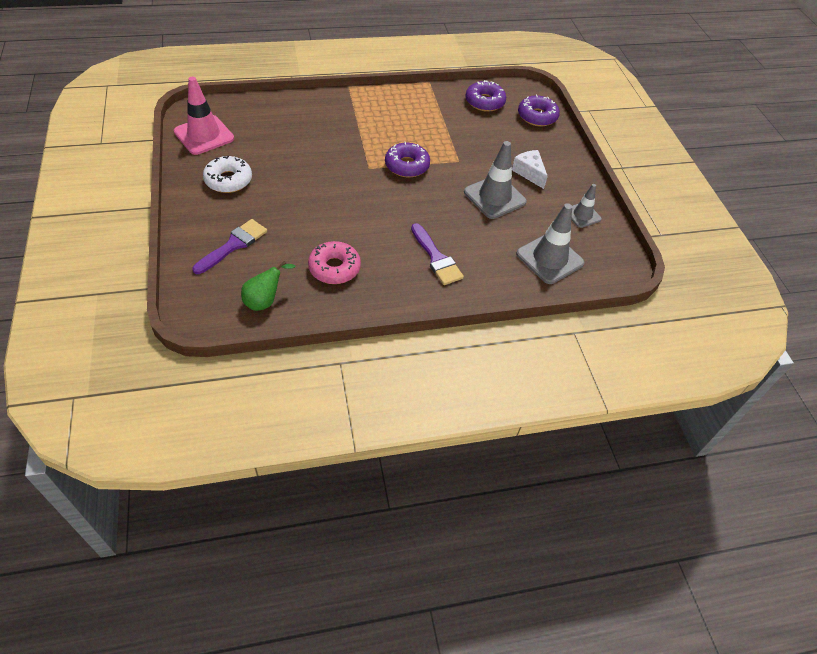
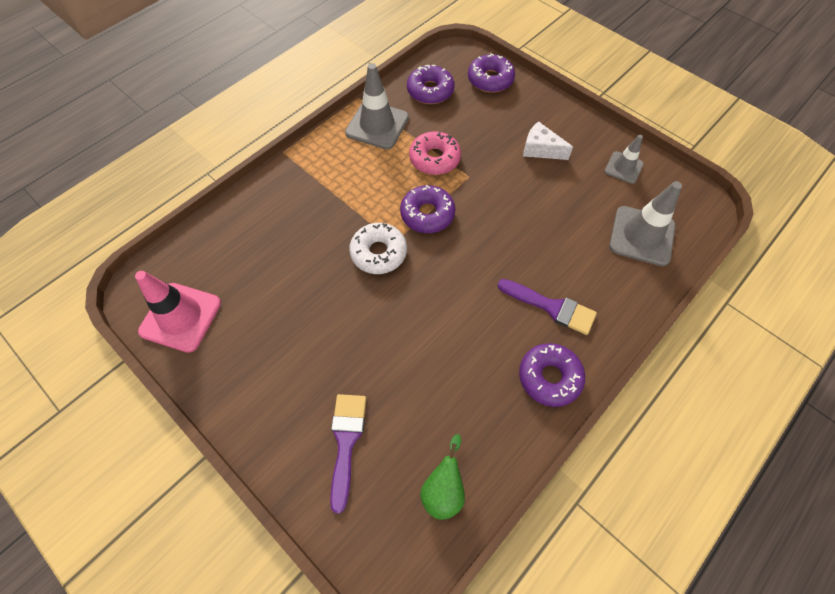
camera: 30 degrees left, 10 degrees up
(228, 180) = (263, 359): white donut -> white donut (378, 253)
(334, 268) = (472, 392): pink donut -> pink donut (434, 159)
(393, 291) = (549, 377): none -> purple donut
(494, 197) = (537, 198): grey traffic cone -> grey traffic cone (377, 125)

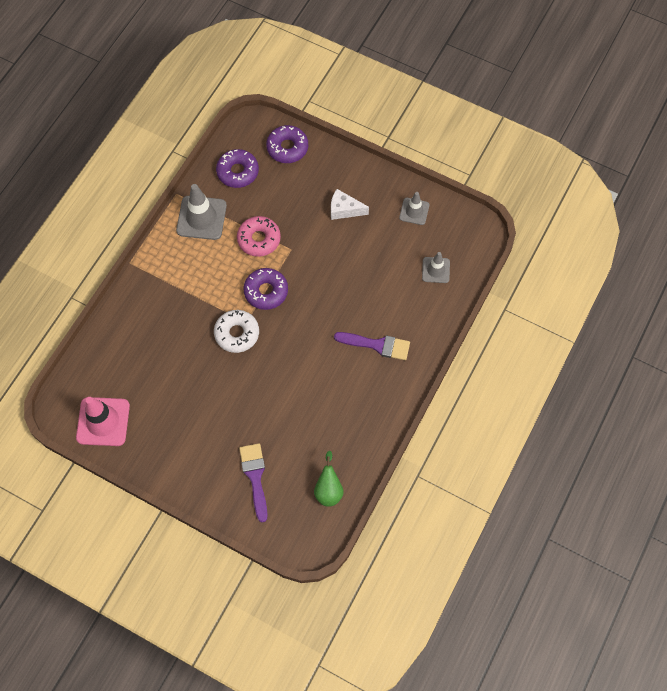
camera: 15 degrees left, 5 degrees up
(549, 377) = (384, 397): purple donut -> none
(642, 236) = (436, 270): grey traffic cone -> grey traffic cone, size x0.59

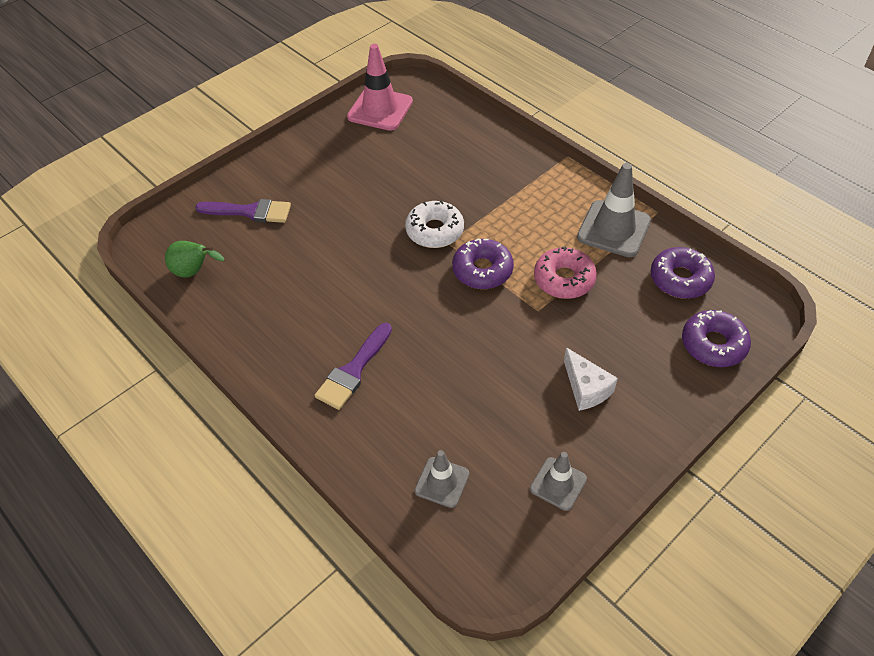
camera: 110 degrees right, 15 degrees down
(344, 210) = (586, 388): white cheese -> white cheese turned 120 degrees clockwise

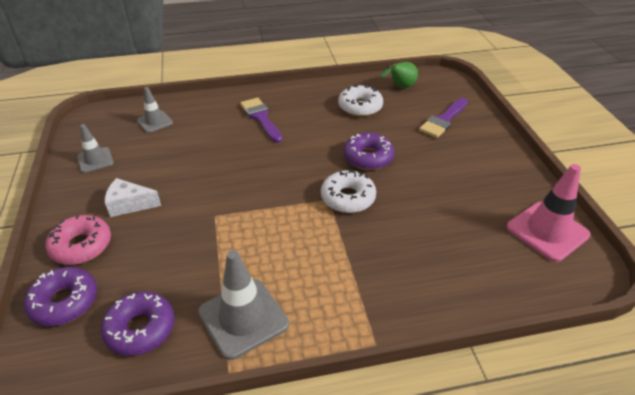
camera: 120 degrees right, 10 degrees down
(265, 289) = (360, 107): none -> white donut
(482, 270) = (282, 205): purple donut -> purple donut (368, 157)
(564, 279) = (225, 246): pink donut -> pink donut (81, 246)

